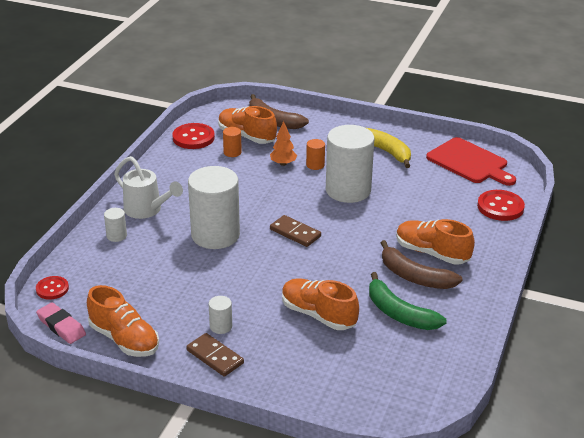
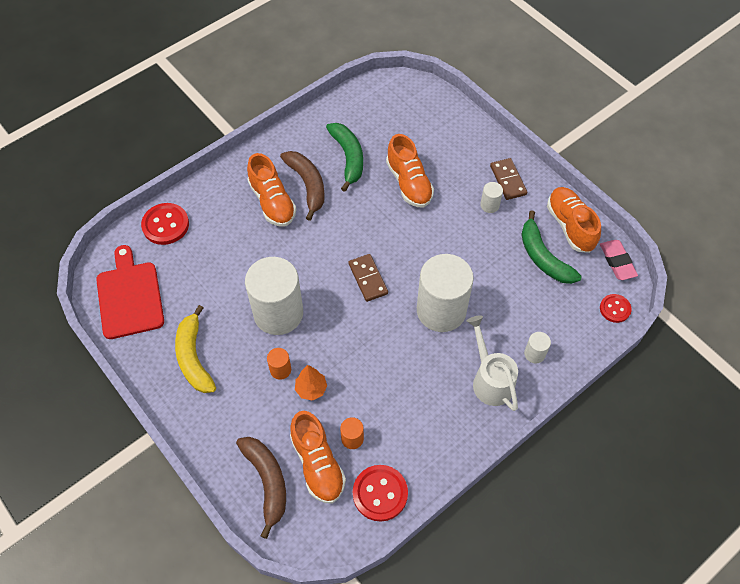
camera: 150 degrees left, 25 degrees up
(141, 303) = (543, 257): none -> green banana

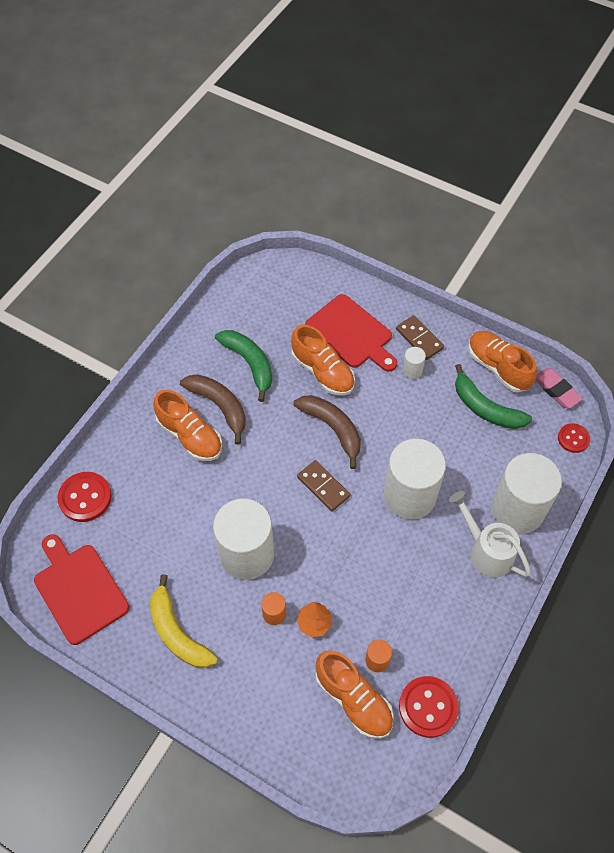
camera: 20 degrees left, 0 degrees up
(267, 482) = (310, 738): brown banana -> brown banana (332, 428)
(448, 158) = (351, 334): none -> red cutting board
(534, 354) = (517, 510): white cylinder -> white cylinder, size x2.41

